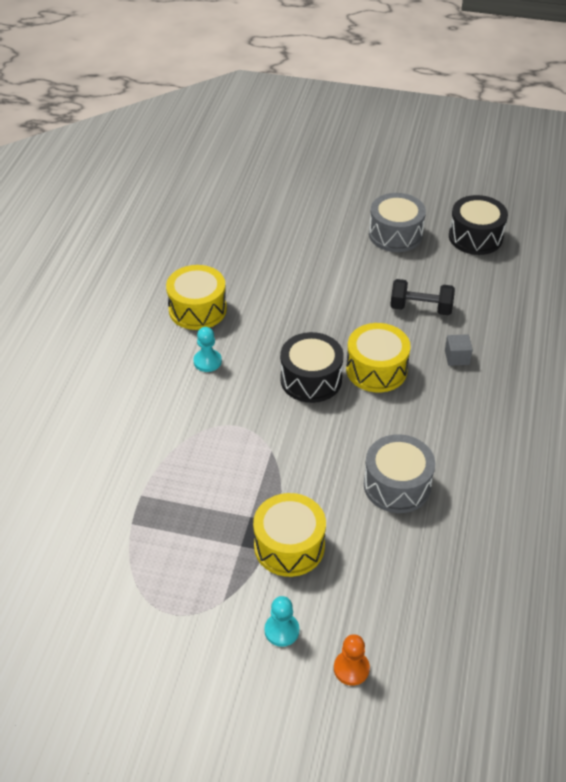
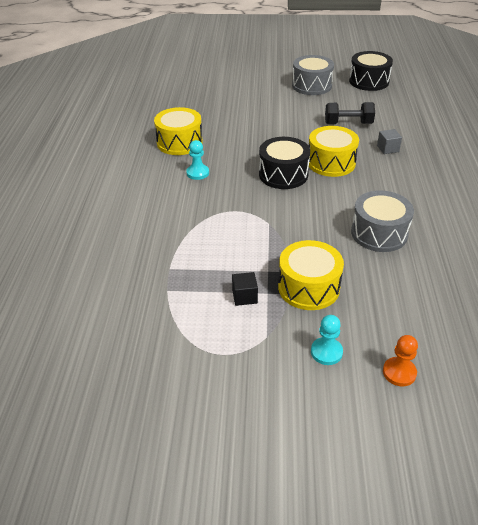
camera: 10 degrees left, 5 degrees down
(214, 546) = (244, 296): none -> black cube

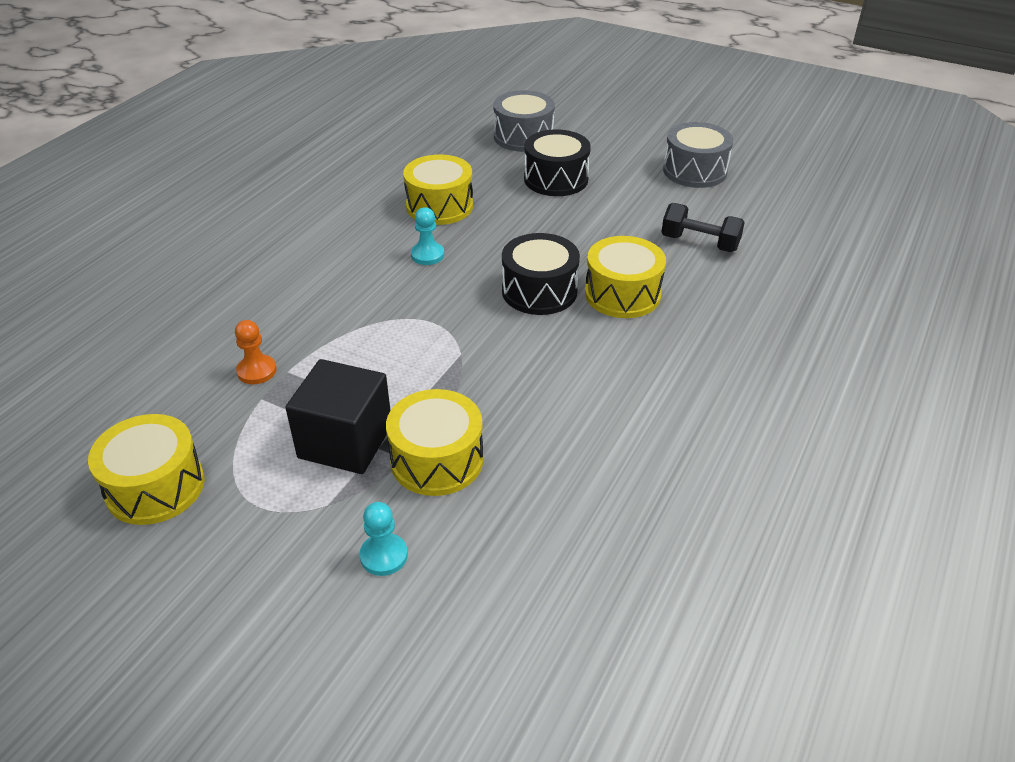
camera: 25 degrees right, 0 degrees up
(144, 369) = (155, 487): none -> yellow drum
(244, 296) = (345, 441): black cube -> black cube, size x2.20
(369, 81) = (790, 186): black drum -> black drum (556, 179)
(379, 233) = (601, 419): grey drum -> grey drum (523, 137)
(388, 149) = (727, 298): grey cube -> none
(399, 372) = (454, 624): orange pawn -> orange pawn (257, 371)

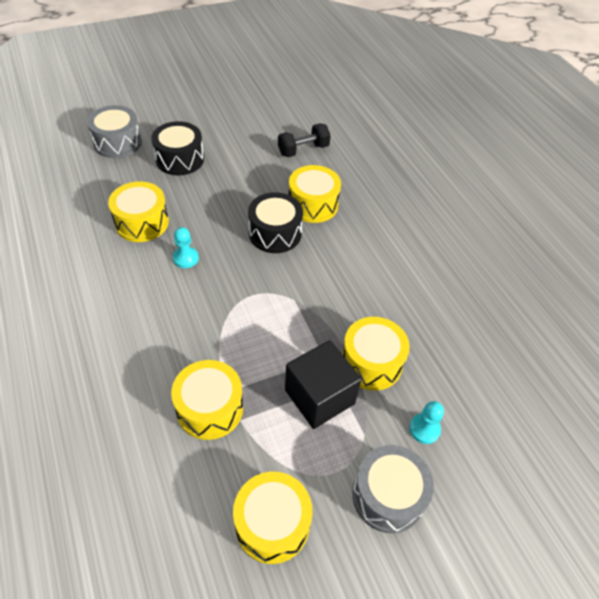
camera: 55 degrees left, 10 degrees up
(257, 371) = (210, 408): orange pawn -> yellow drum
(694, 171) = (241, 108): grey drum -> grey drum (388, 496)

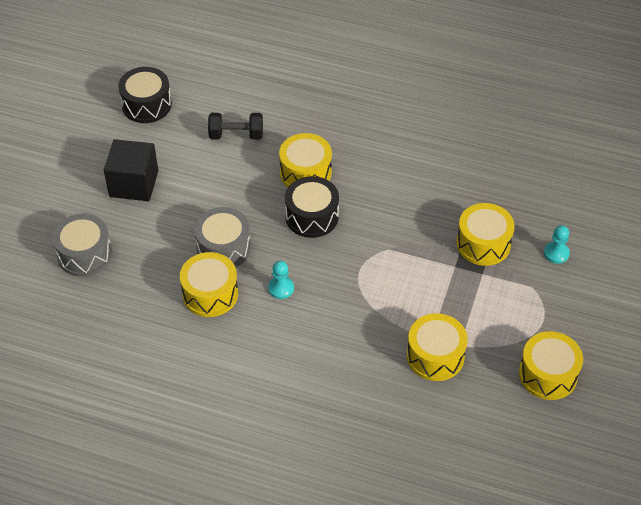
camera: 45 degrees left, 0 degrees up
(180, 159) = (157, 224): black drum -> black drum (146, 105)
(303, 150) = (236, 135): black dumbbell -> black dumbbell turned 75 degrees clockwise
(319, 397) = (483, 290): black cube -> black cube (134, 184)
(388, 496) = (581, 304): grey drum -> grey drum (223, 248)

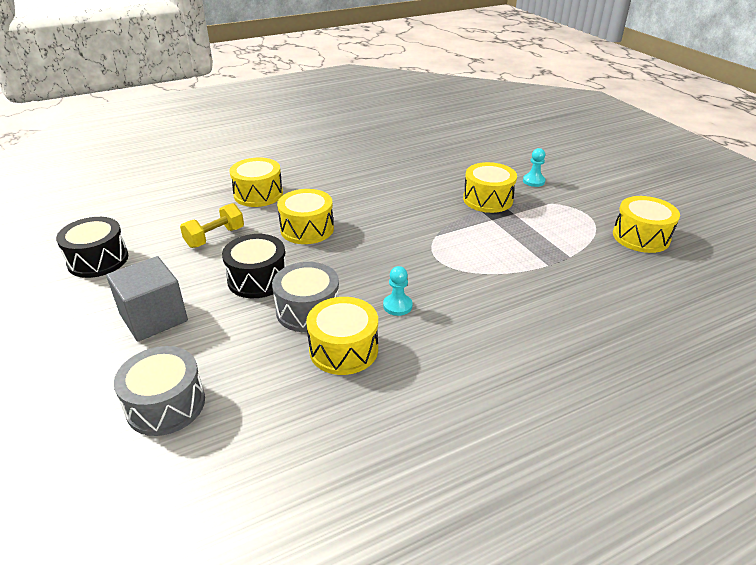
camera: 45 degrees left, 15 degrees down
(134, 184) = (154, 318): black cube -> grey cube
(236, 135) = (215, 237): black dumbbell -> yellow dumbbell
(312, 216) = (351, 250): black drum -> black drum (258, 279)
(435, 356) = (568, 272): yellow drum -> yellow drum (258, 194)

